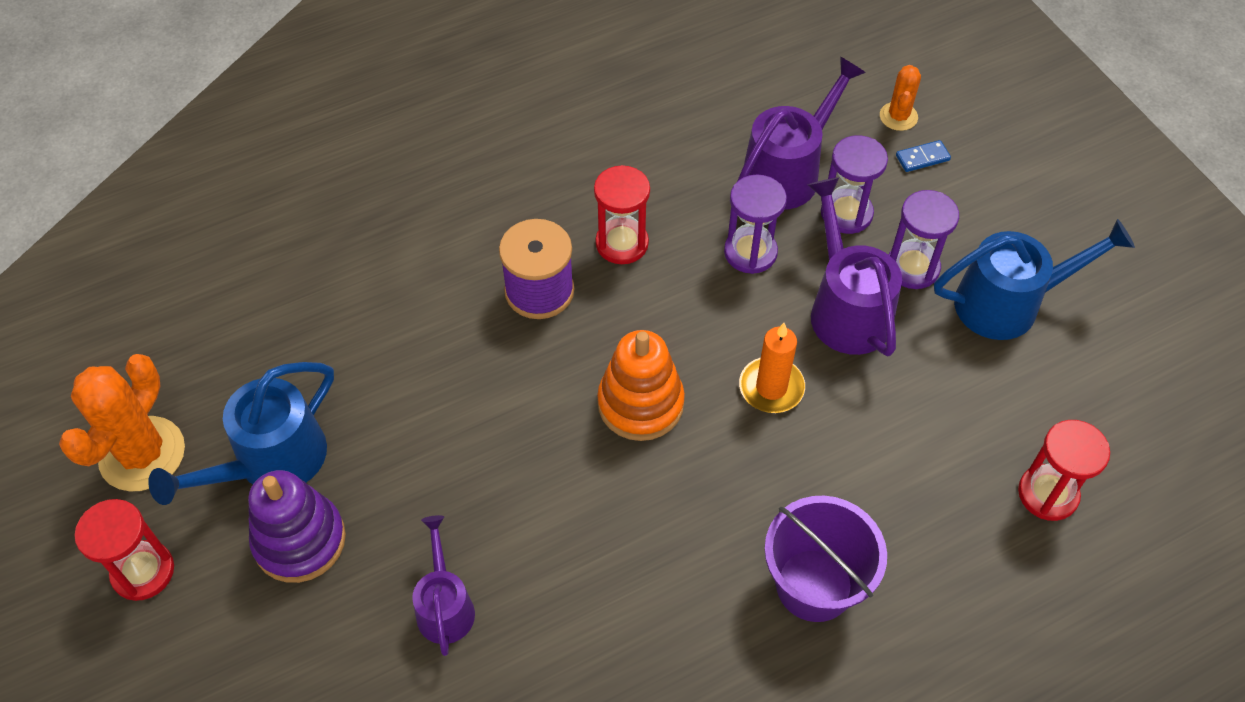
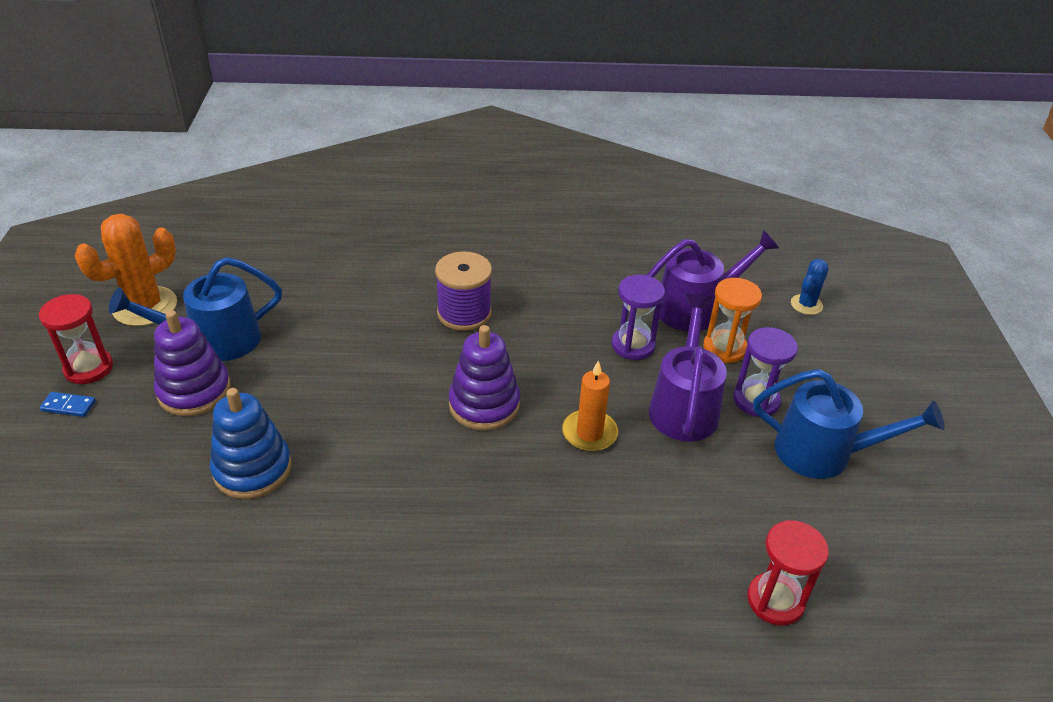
camera: 25 degrees right, 15 degrees down
(444, 605) = (252, 469): purple watering can -> blue stacking toy
(622, 243) = (542, 307): red hourglass -> none
(640, 403) = (484, 405): orange stacking toy -> purple stacking toy
(814, 585) = (530, 578): purple bucket -> none
(846, 213) = (724, 348): purple hourglass -> orange hourglass
(898, 116) = (806, 305): orange cactus -> blue cactus
(922, 158) = (810, 335): blue domino -> blue domino (68, 406)

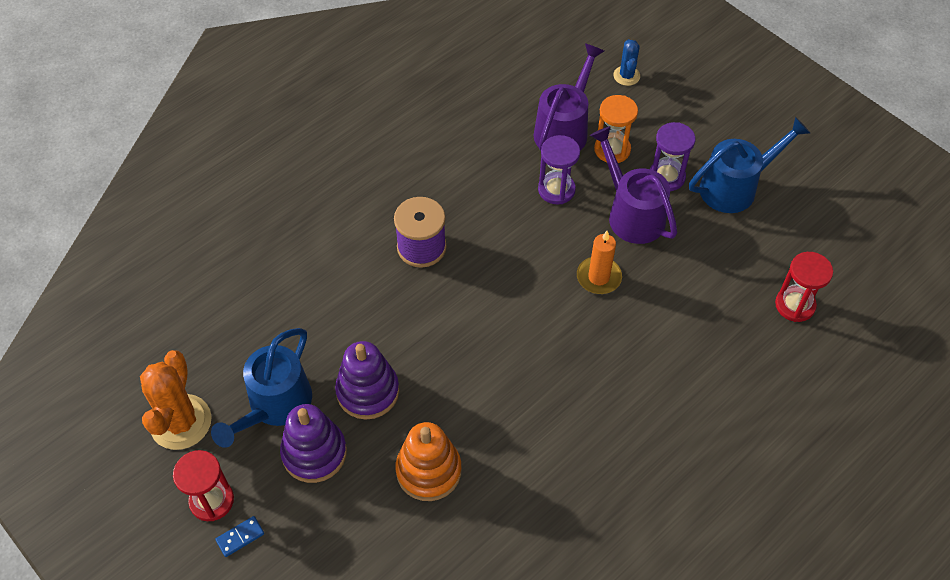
camera: 40 degrees left, 15 degrees up
(252, 469) = (428, 471): blue stacking toy -> orange stacking toy
(484, 405) = (515, 308): purple stacking toy -> purple stacking toy (368, 391)

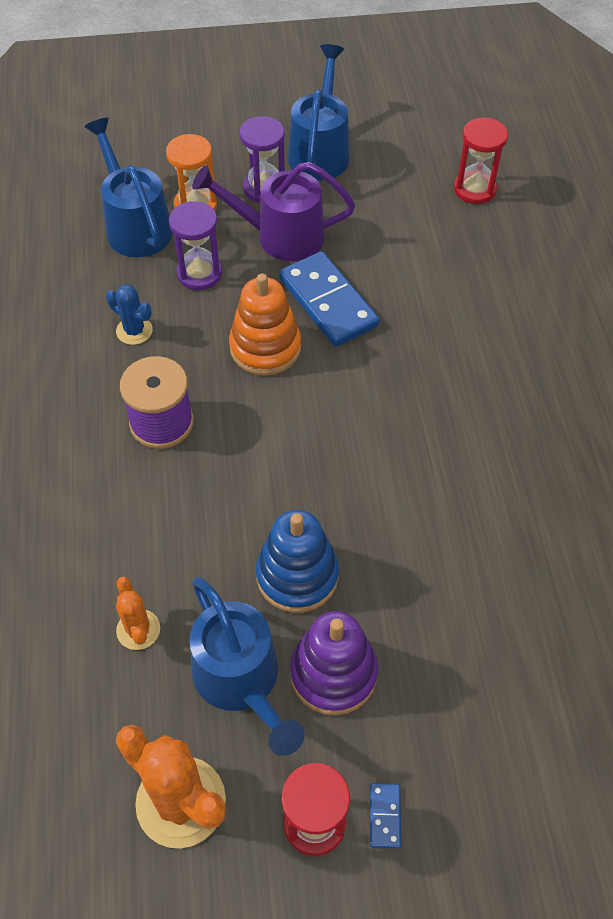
camera: 55 degrees left, 0 degrees up
(271, 331) = (138, 629): none -> orange cactus
(368, 391) = (297, 575): purple stacking toy -> blue stacking toy
(428, 471) = (435, 573): orange stacking toy -> orange stacking toy (265, 347)
(564, 129) = (135, 225): purple watering can -> blue watering can
(598, 277) = (328, 302): orange candle -> blue domino
(626, 76) = (123, 145): blue cactus -> blue cactus (134, 331)

